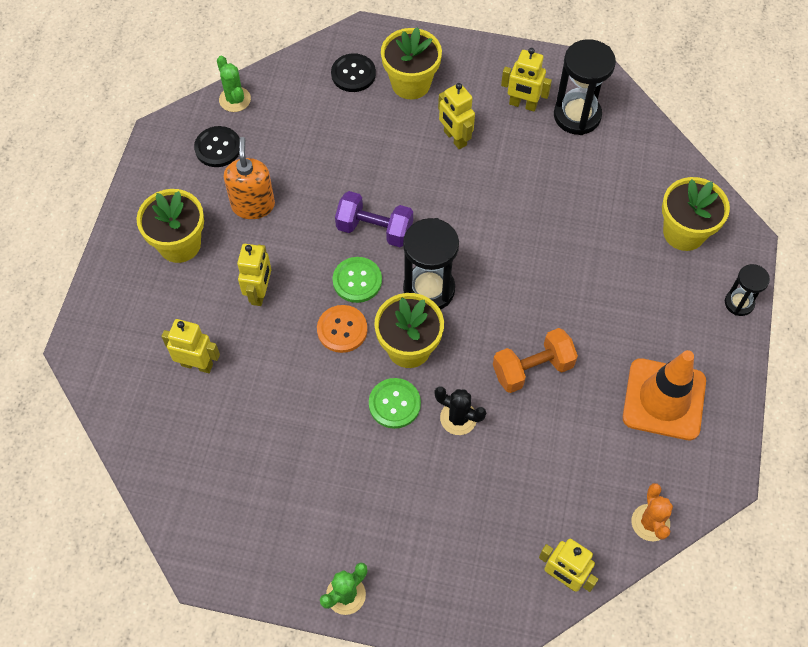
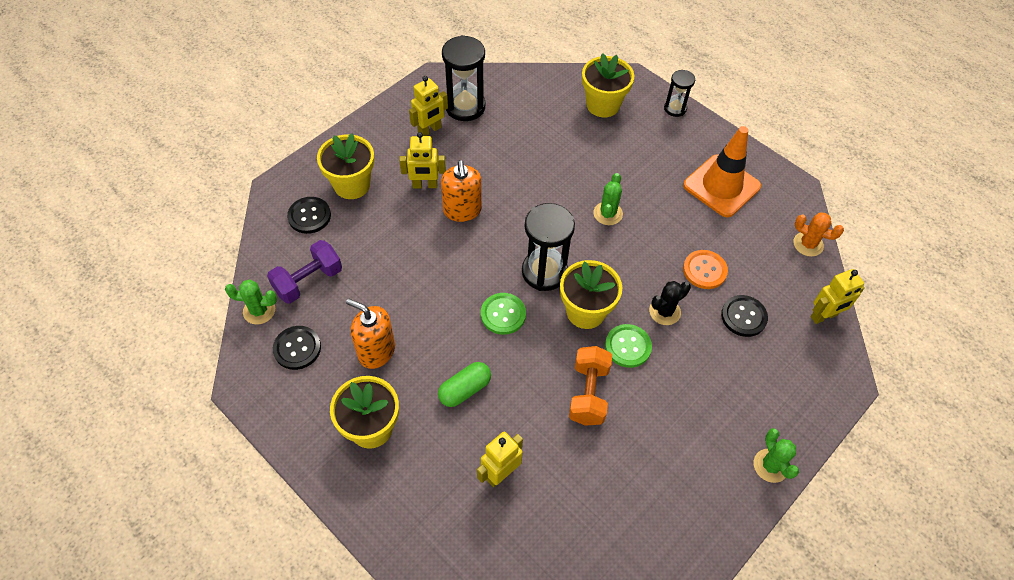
camera: 60 degrees left, 5 degrees down
(260, 293) = (464, 389): yellow robot -> green capsule
(342, 329) = (540, 348): orange button -> orange button (704, 270)
(374, 229) = (465, 278): purple dumbbell -> purple dumbbell (308, 281)
(449, 184) = (462, 210): none -> orange soap dispenser
(505, 496) = (743, 316): none -> black button
(532, 369) = (653, 245): orange dumbbell -> orange dumbbell (588, 394)
(541, 309) = (607, 213): none -> green cactus

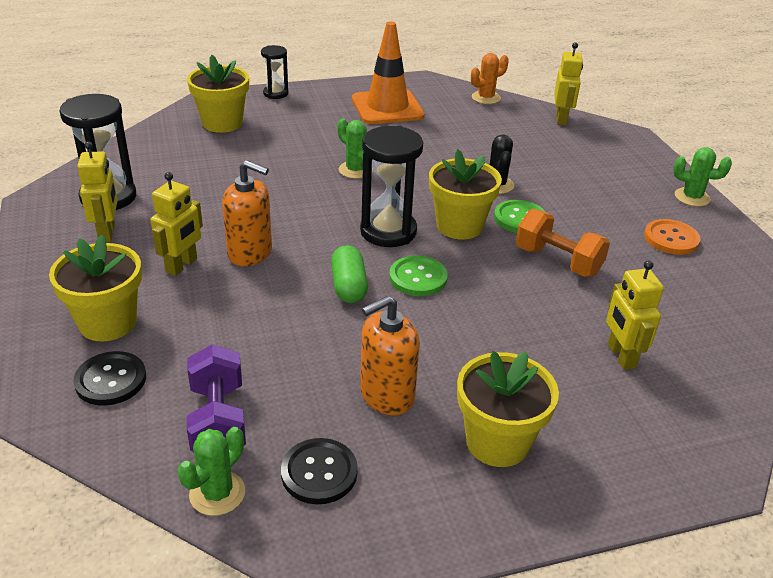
camera: 60 degrees left, 20 degrees down
(464, 389) = (495, 342): green capsule -> green capsule (348, 286)
(704, 270) = (469, 149): orange button -> orange button (671, 239)
(743, 316) = (534, 151): black button -> none

